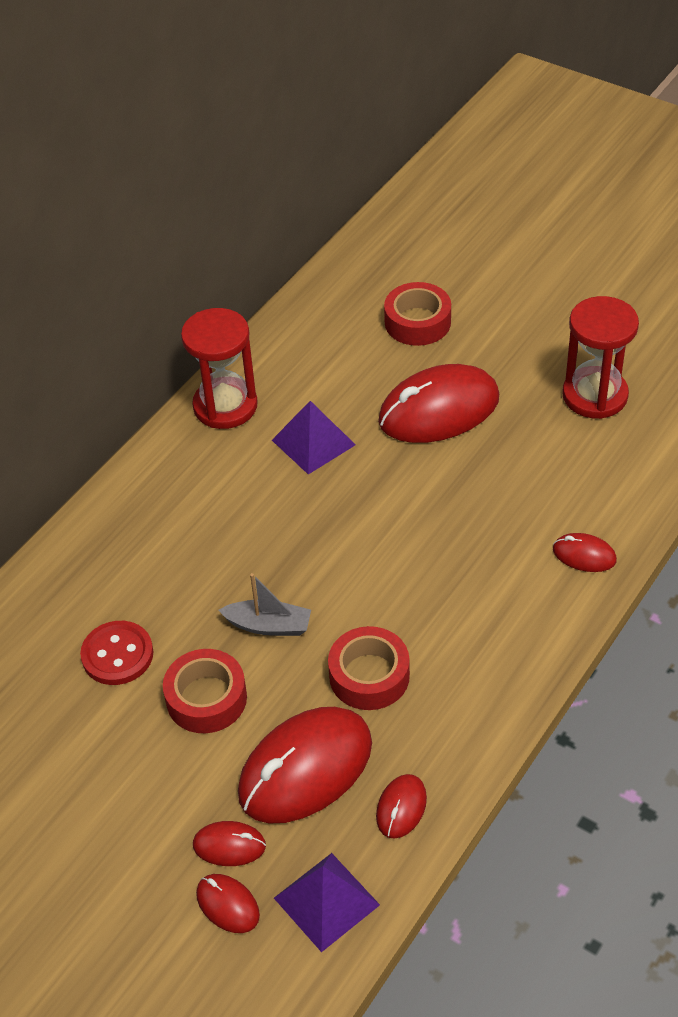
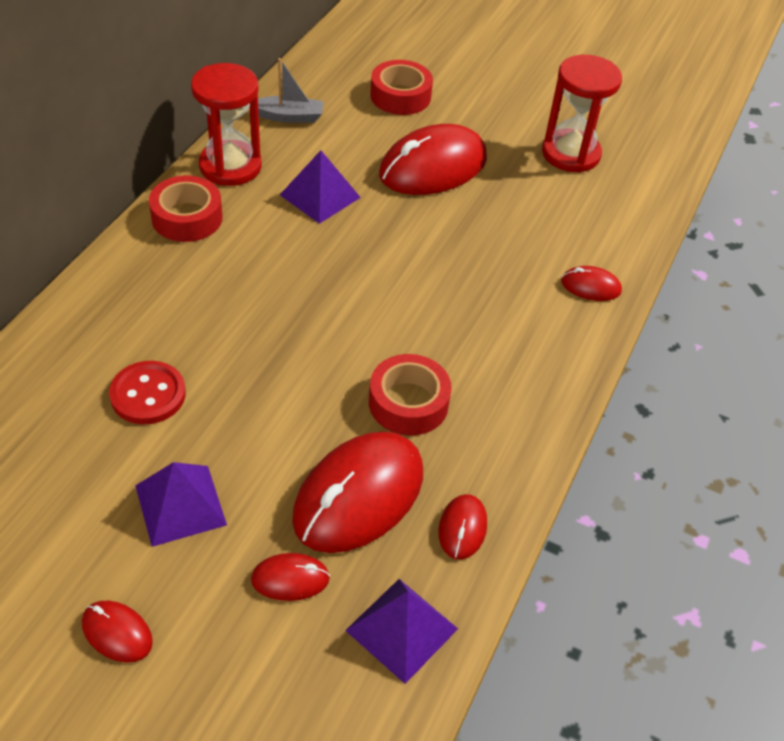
camera: 15 degrees left, 0 degrees up
(136, 767) = (180, 505): none -> purple pyramid
(206, 698) = (246, 432): red tape -> red tape (187, 217)
(228, 905) = (297, 641): red mouse -> red mouse (117, 633)
(268, 625) = (300, 360): grey boat -> grey boat (288, 116)

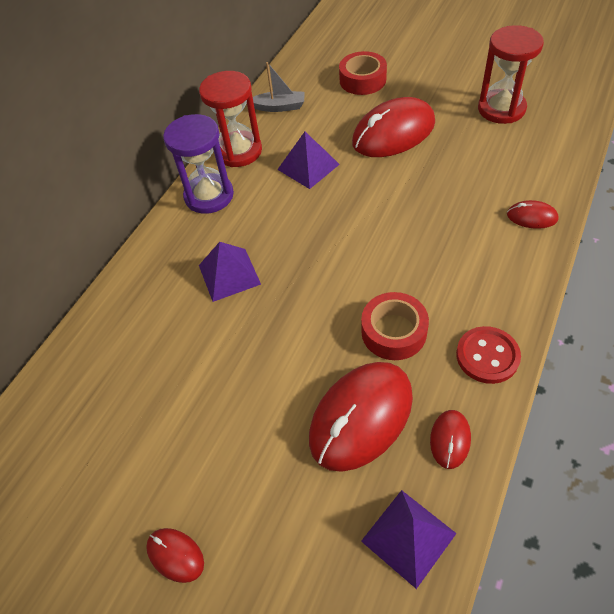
camera: 10 degrees right, 5 degrees up
(148, 394) = (188, 344): red button -> red button (487, 356)
(180, 505) = (219, 437): purple pyramid -> purple pyramid (229, 274)
(187, 217) = (209, 196): red tape -> purple hourglass
(290, 579) = (311, 497): red mouse -> none

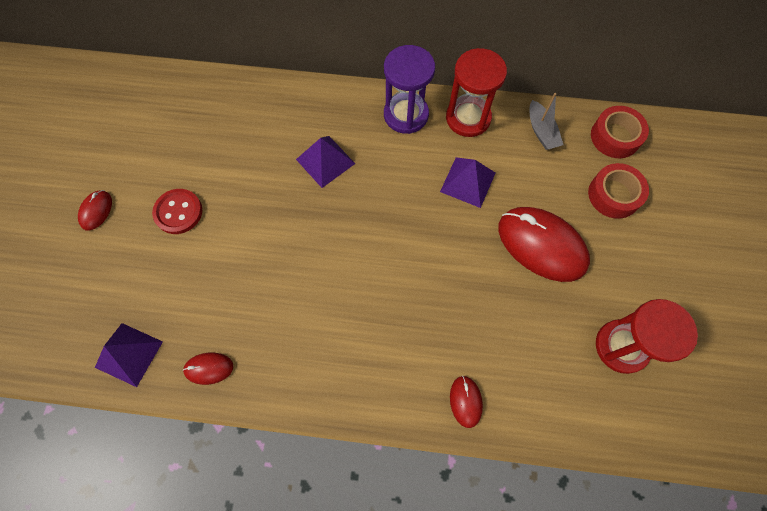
camera: 65 degrees right, 15 degrees up
(361, 417) = (215, 298): red mouse -> none
(394, 332) = (299, 303): red tape -> red tape (615, 137)
(487, 356) = (292, 384): red button -> red button (178, 212)

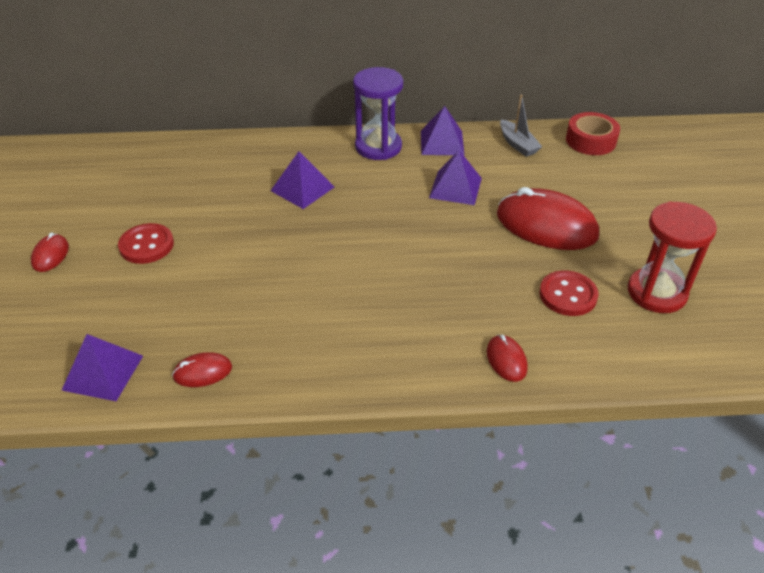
camera: 10 degrees left, 25 degrees down
(468, 118) = (442, 143): red hourglass -> purple pyramid
(539, 335) = (568, 295): none -> red button
(614, 195) = (605, 181): red tape -> none

